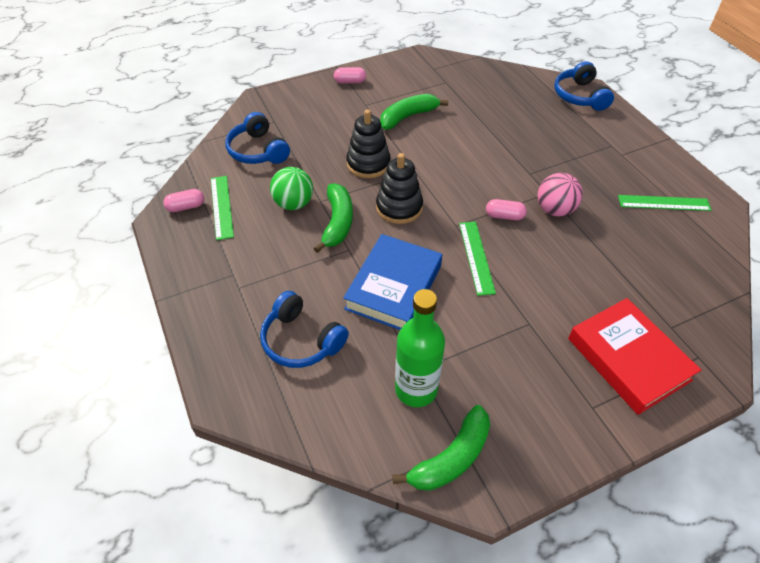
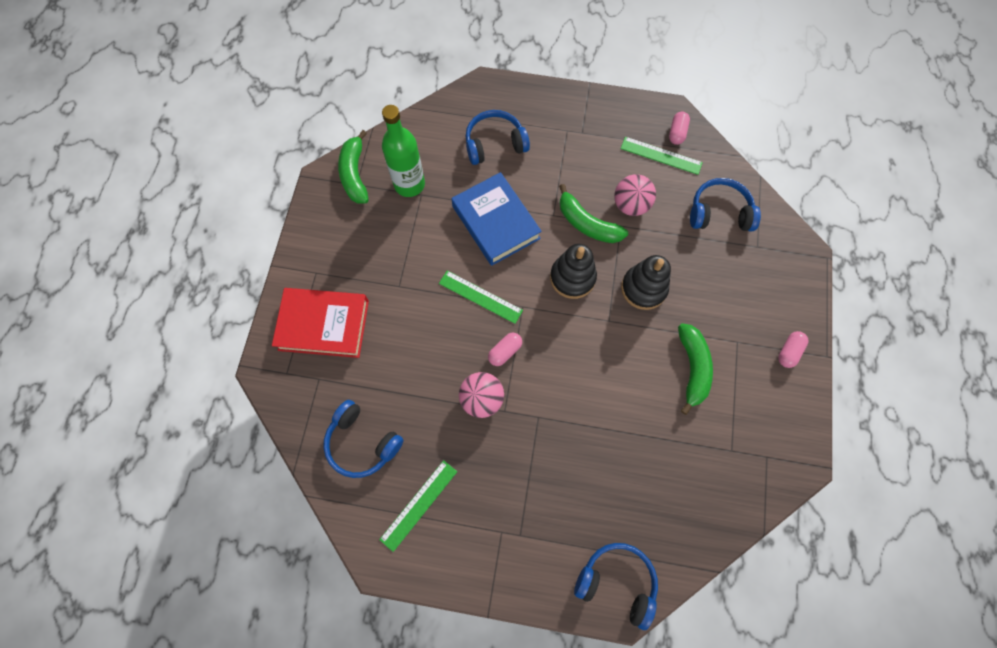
camera: 125 degrees right, 20 degrees up
(294, 203) = (630, 205): green ball -> pink ball
(673, 261) = (362, 443): none -> blue headphones

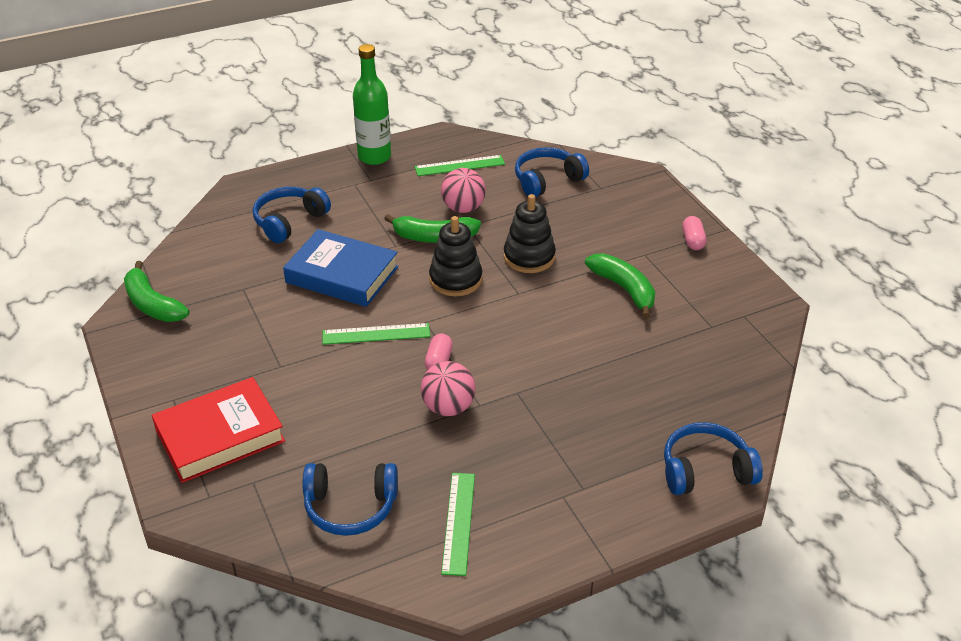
camera: 35 degrees left, 30 degrees down
(409, 184) = (223, 286): green bottle -> green bottle (374, 157)
(677, 133) = (460, 146): pink capsule -> none

